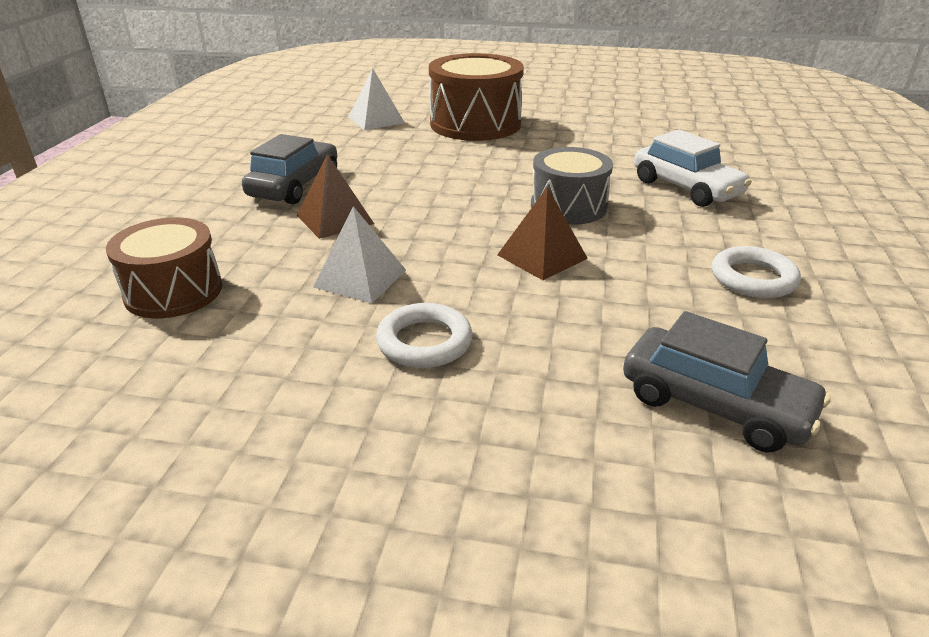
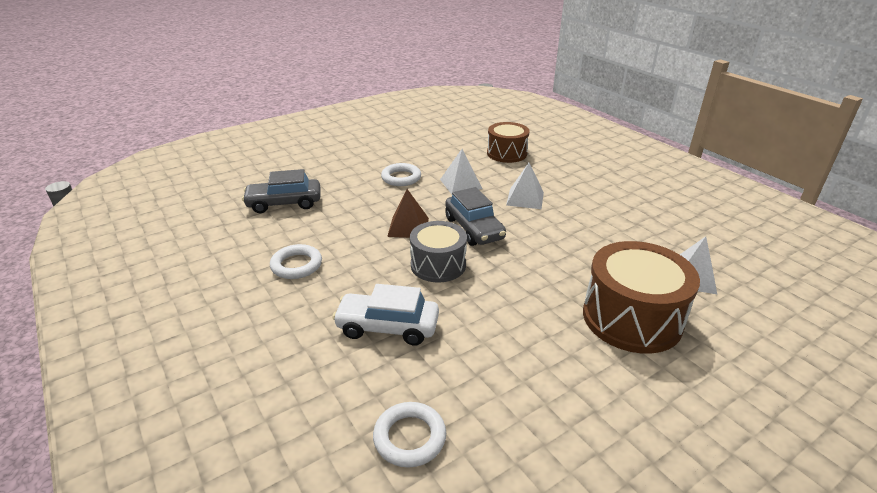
camera: 135 degrees right, 0 degrees up
(294, 186) = (584, 203): grey car -> grey car (474, 228)
(334, 219) = (525, 198): brown pyramid -> white pyramid
(728, 143) = (409, 437): none -> white ring

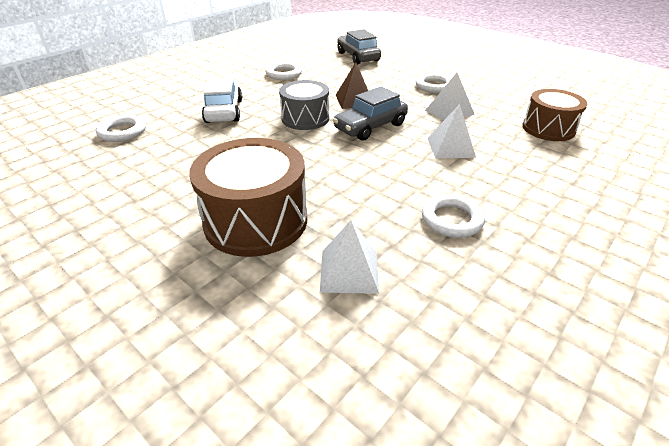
camera: 75 degrees right, 5 degrees up
(628, 222) = (451, 220): none -> white ring

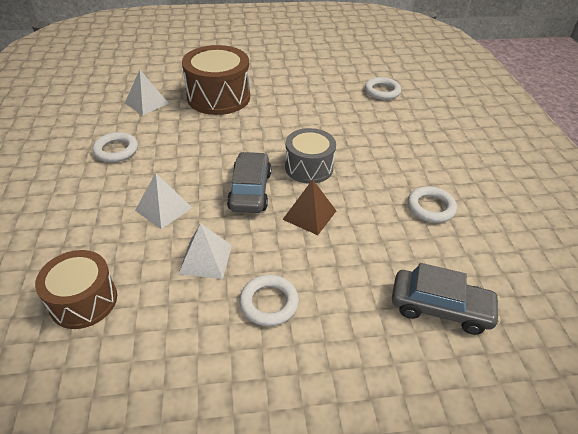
camera: 130 degrees right, 5 degrees up
(224, 111) = (371, 137): white car -> none

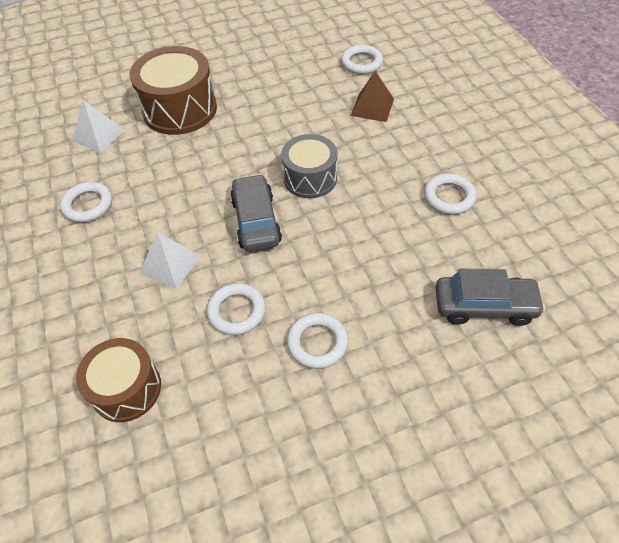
camera: 10 degrees left, 10 degrees up
(206, 259) = (236, 311): white pyramid -> white ring
(309, 215) = (328, 235): brown pyramid -> brown pyramid (372, 107)

